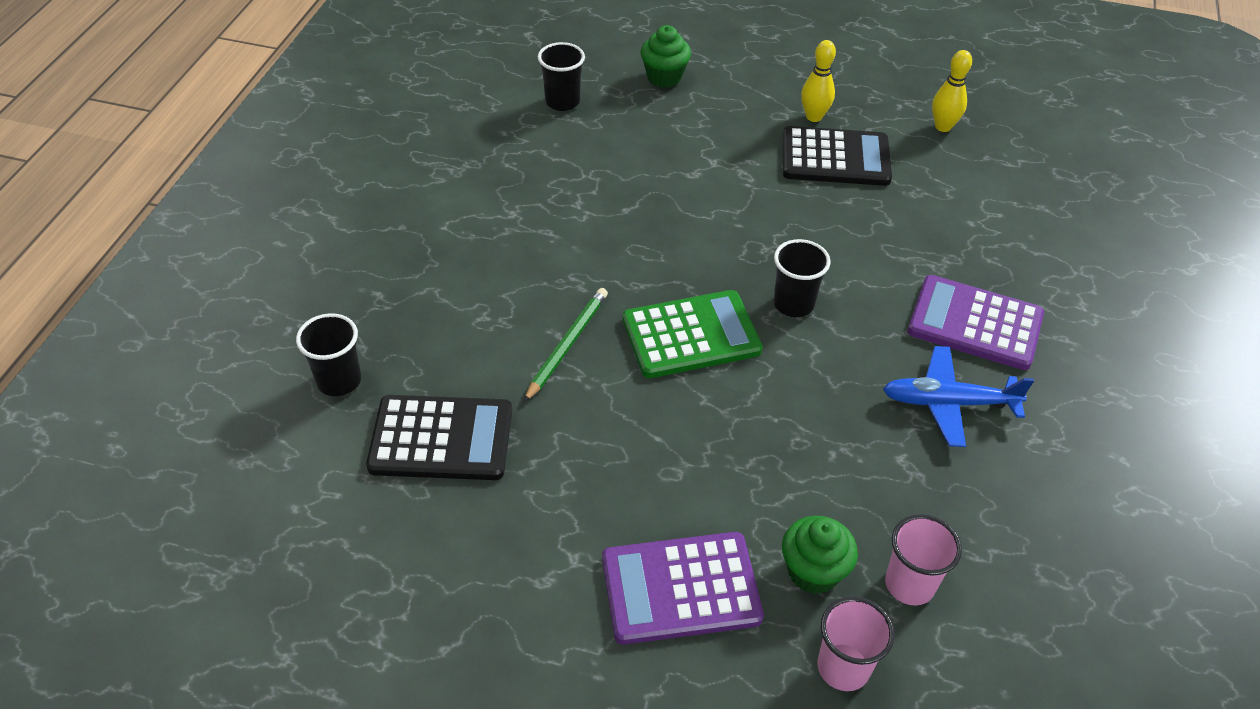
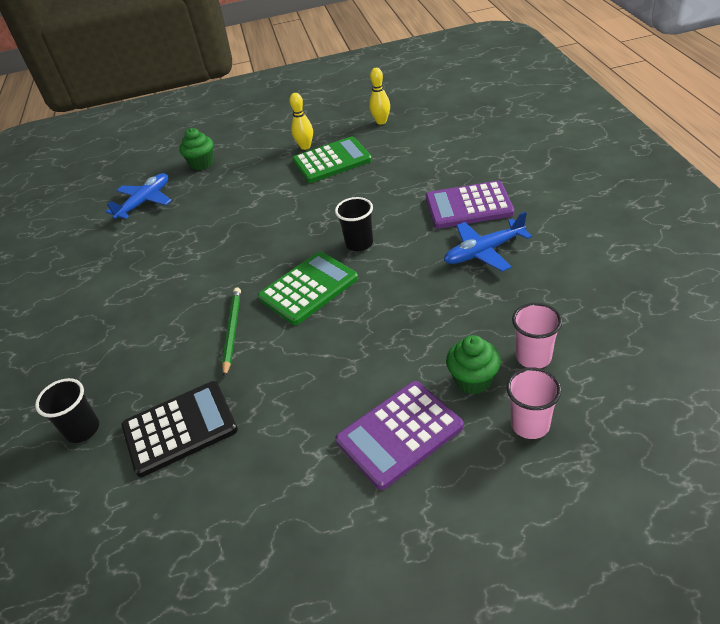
camera: 20 degrees left, 5 degrees down
(562, 102) = (144, 202): black cup -> blue plane
(835, 158) = (332, 161): black calculator -> green calculator

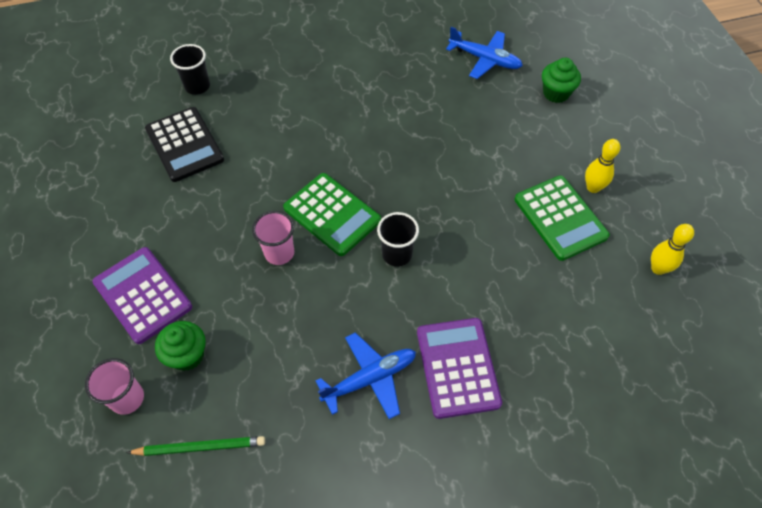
camera: 80 degrees right, 15 degrees up
(232, 331) = (284, 162): green pencil -> green pencil (200, 447)
(484, 251) = (369, 379): blue plane -> blue plane turned 90 degrees clockwise
(533, 357) = (204, 411): pink cup -> pink cup (279, 253)

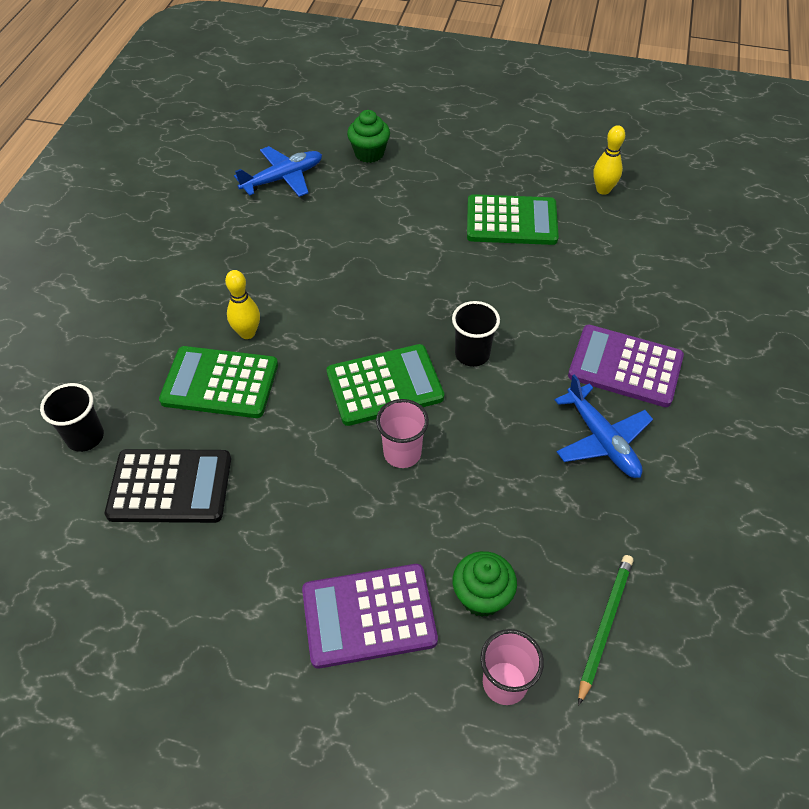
camera: 60 degrees left, 5 degrees down
(277, 125) = (220, 383): none -> green calculator
(369, 379) = (601, 439): blue plane -> blue plane turned 150 degrees clockwise
(593, 187) = (494, 185): yellow bowling pin -> yellow bowling pin (247, 333)

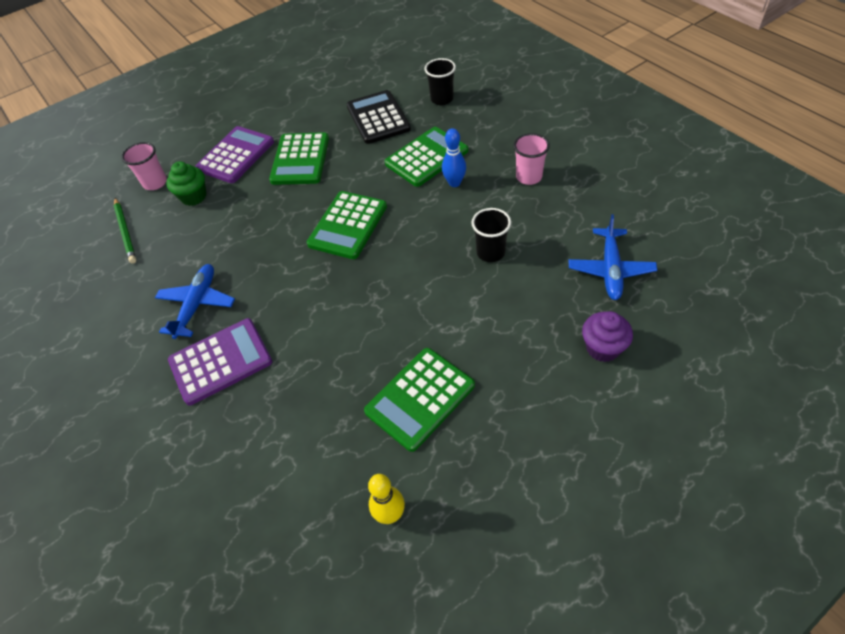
camera: 135 degrees right, 0 degrees up
(170, 487) = (378, 118): black calculator -> black calculator turned 120 degrees clockwise
(247, 333) = (454, 183): yellow bowling pin -> blue bowling pin
(317, 519) = (300, 159): none -> green calculator
(369, 153) = (602, 348): green cupcake -> purple cupcake
(402, 453) = (297, 209): pink cup -> pink cup (529, 177)
(472, 354) = (323, 282): black cup -> black cup (490, 252)
(601, 439) = (197, 305): blue plane -> blue plane turned 90 degrees clockwise

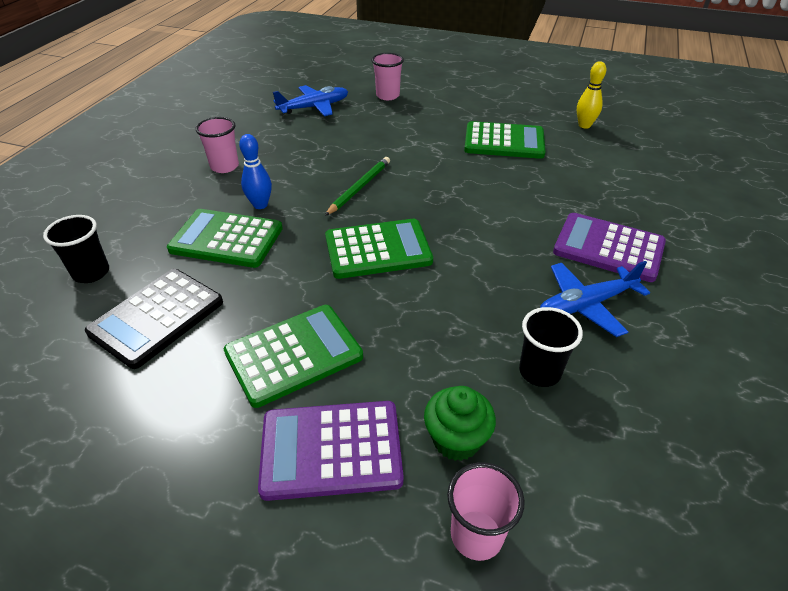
camera: 130 degrees left, 10 degrees down
(126, 232) = (593, 481): green pencil -> green pencil (359, 187)
(490, 252) = (340, 156): black cup -> black cup (539, 372)
(602, 348) = (387, 95): purple cupcake -> pink cup

